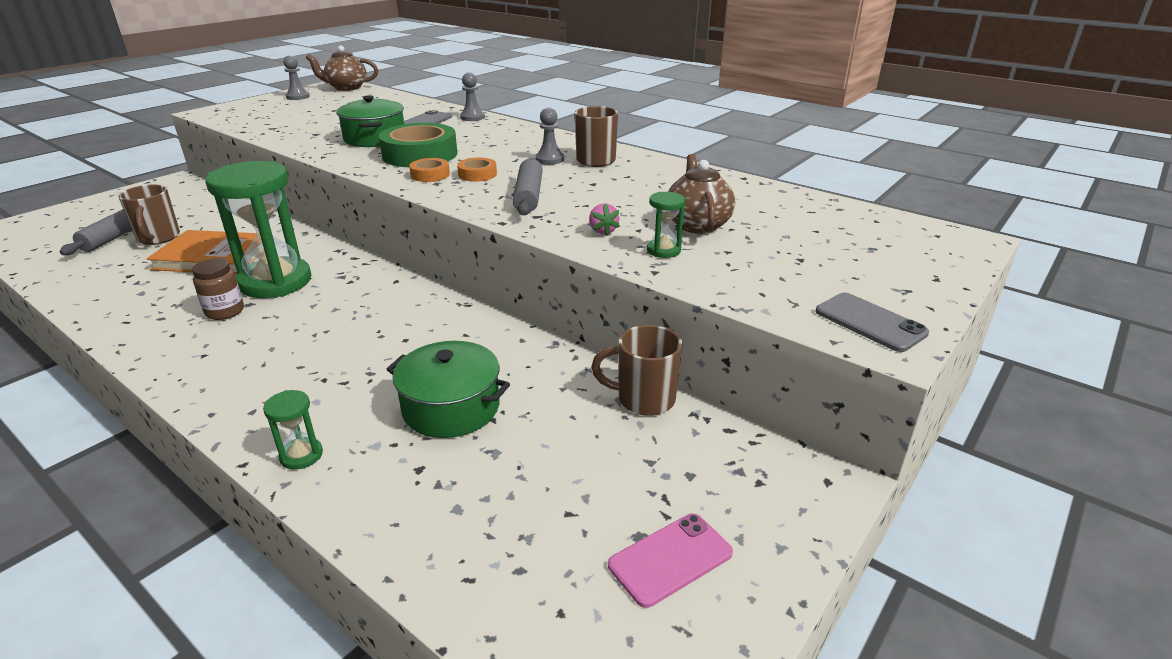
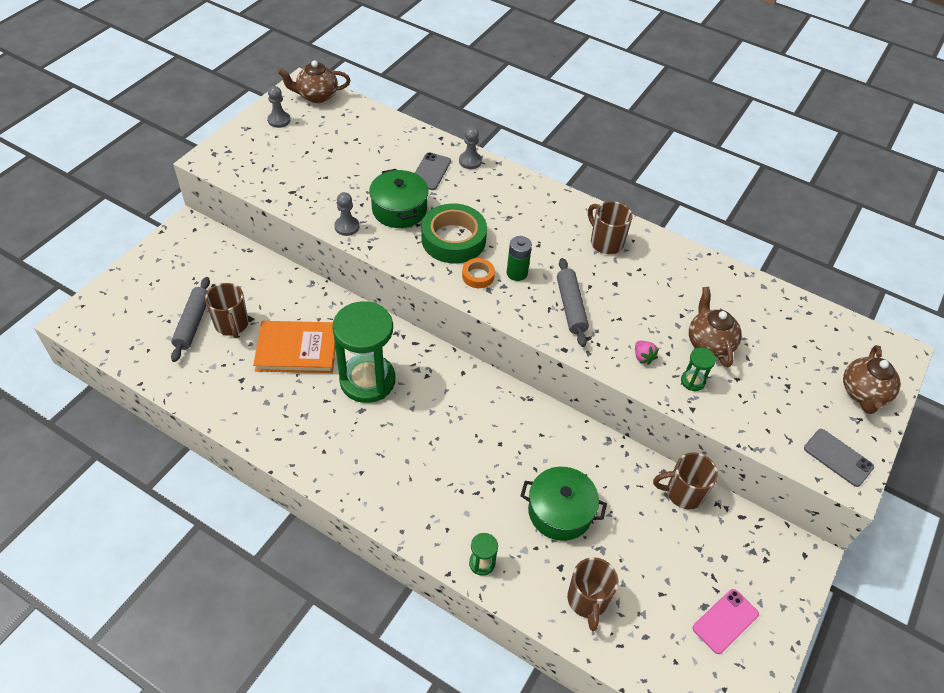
camera: 10 degrees left, 20 degrees up
(225, 312) = (348, 421): brown jar -> none
(441, 512) = (587, 600): none -> brown mug
(477, 174) = (517, 273): orange tape -> green battery
(549, 159) = (567, 243): grey pawn -> grey pawn (347, 227)
(913, 269) = (863, 393): none -> brown teapot

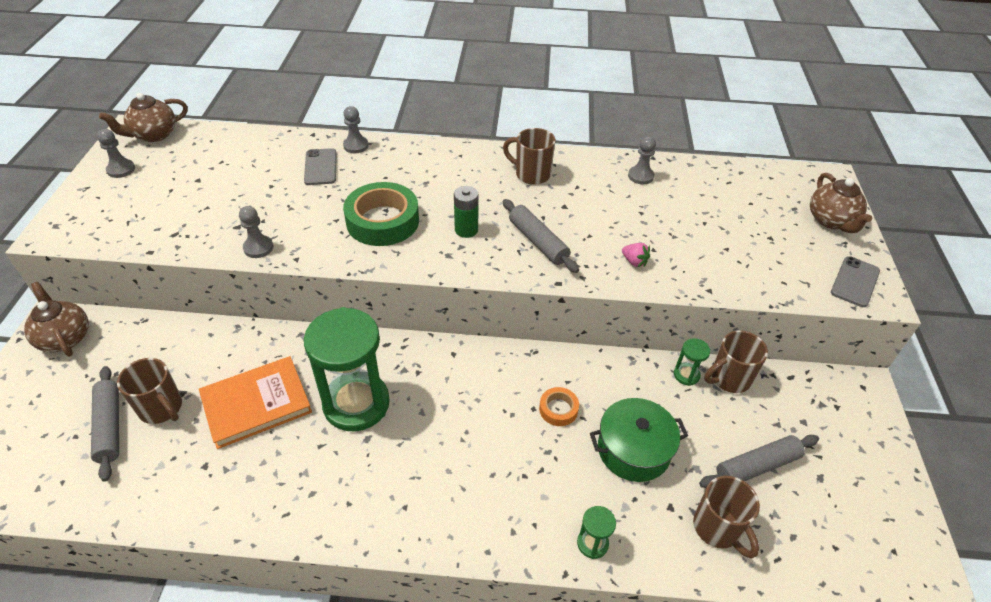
camera: 25 degrees left, 5 degrees down
(399, 209) = (308, 212): green pot -> none
(478, 276) = (429, 246): orange tape -> orange tape (558, 409)
(654, 572) = (757, 466): none -> grey rolling pin
(692, 381) = (692, 265): green hourglass -> green hourglass (686, 375)
(706, 281) = (640, 176): none -> grey pawn
(709, 343) = (681, 227): brown teapot -> brown teapot (65, 338)
(725, 621) = (847, 482): pink phone -> none
(838, 457) = (855, 282): grey phone -> grey phone turned 75 degrees counterclockwise

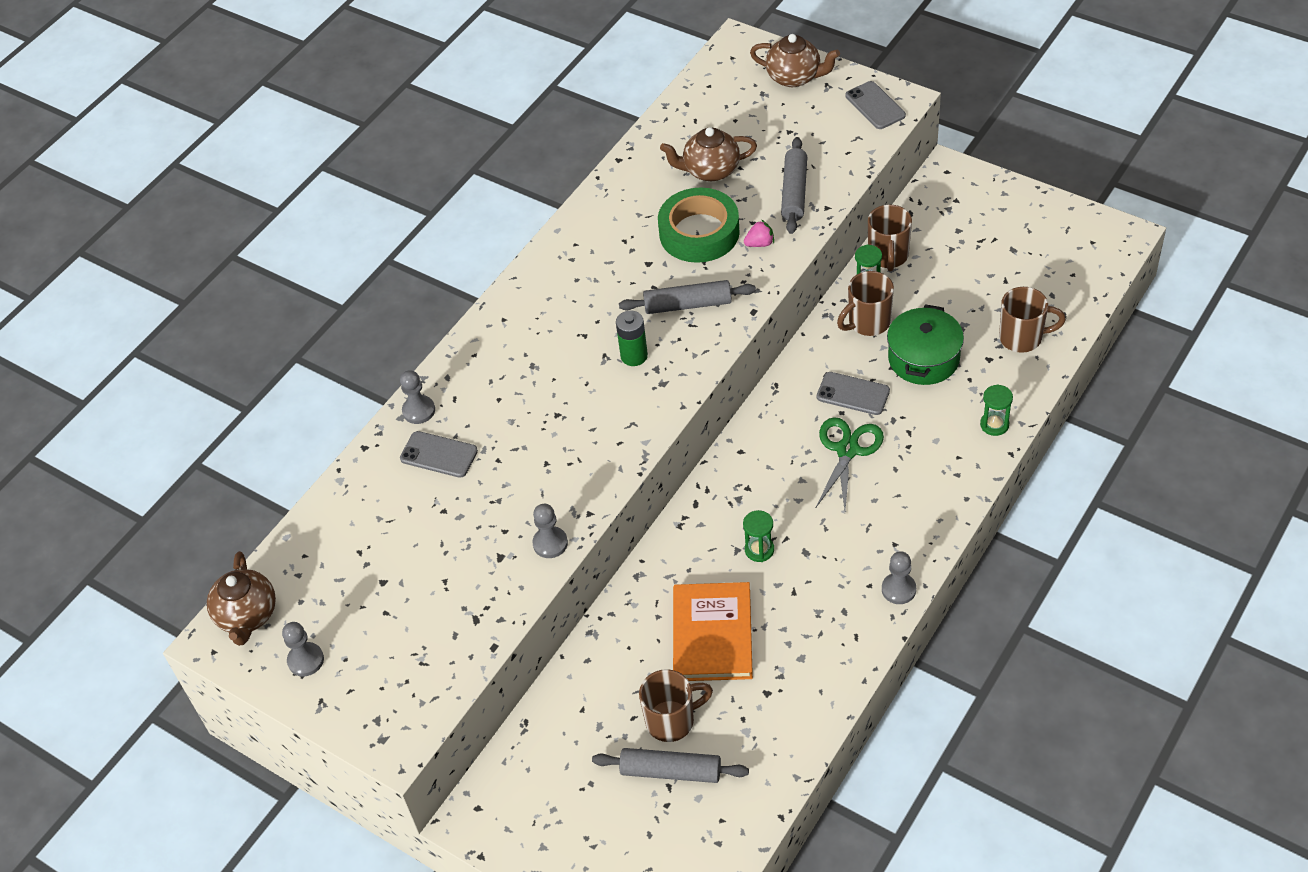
camera: 55 degrees left, 5 degrees up
(65, 338) = (508, 806): brown teapot -> brown teapot (710, 170)
(356, 404) = (759, 550): green hourglass -> green hourglass, size x0.41
(382, 221) = (575, 422): green tape -> green tape (699, 232)
(494, 428) = (847, 450): none -> green scissors
(531, 174) = (579, 270): brown mug -> brown mug (868, 322)
(558, 409) = (853, 394): orange tape -> grey phone
(640, 176) = (641, 183): grey pawn -> grey pawn (898, 589)
(757, 466) = (982, 284): grey rolling pin -> grey rolling pin (794, 192)

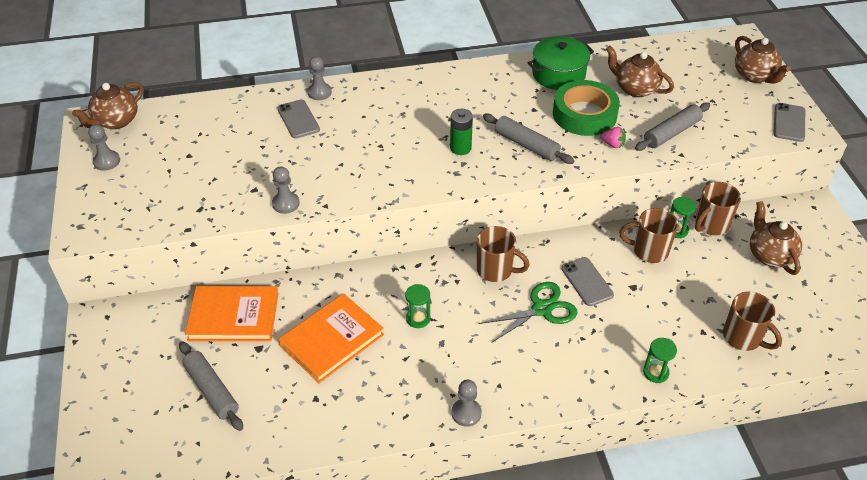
camera: 40 degrees right, 5 degrees down
(597, 696) = (233, 316): none -> orange book
(672, 720) = (249, 364): brown mug -> brown mug (496, 270)
(923, 358) = (658, 297): green pot -> green pot (558, 74)
(962, 246) = (770, 255): none -> brown teapot

